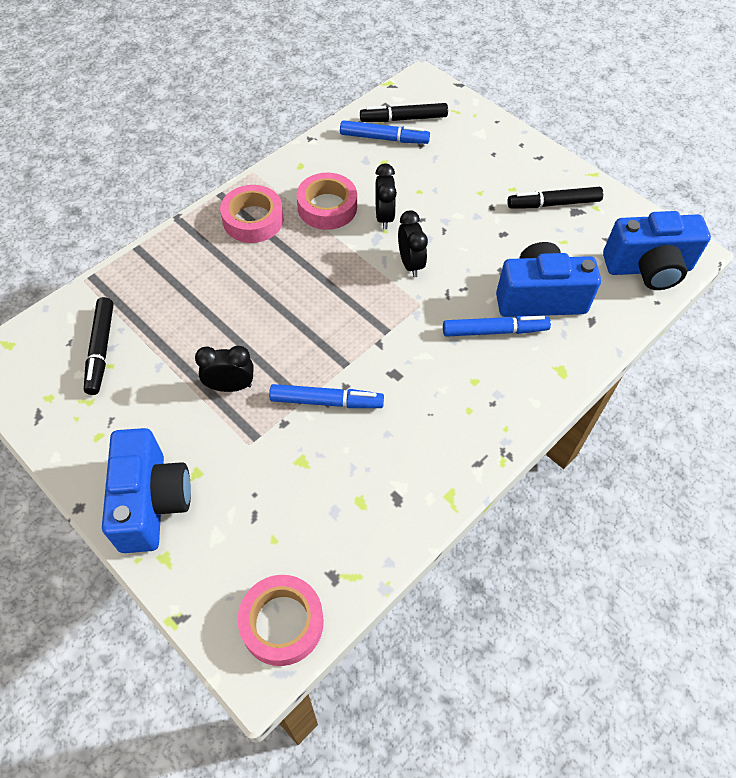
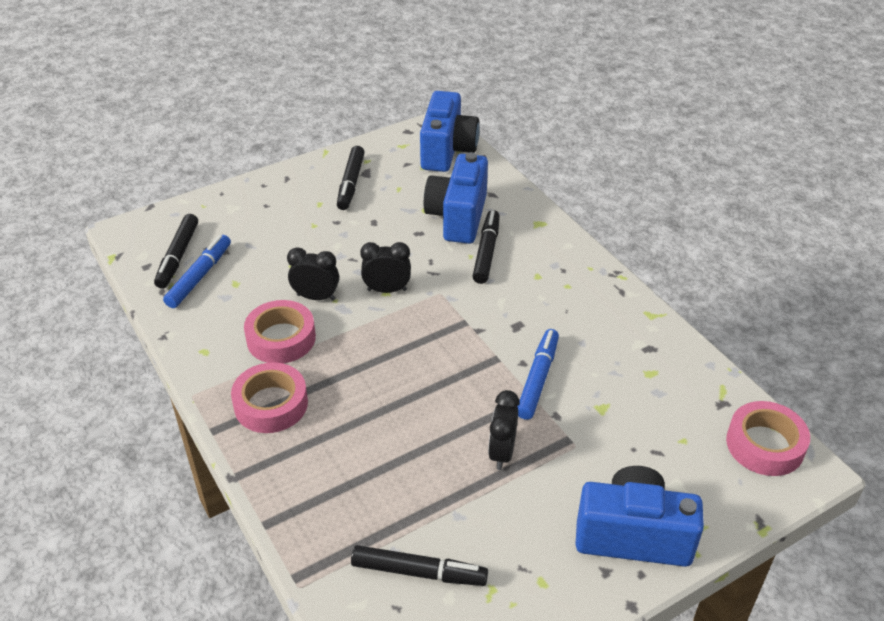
camera: 75 degrees left, 15 degrees down
(494, 331) = (486, 252): blue marker -> black marker

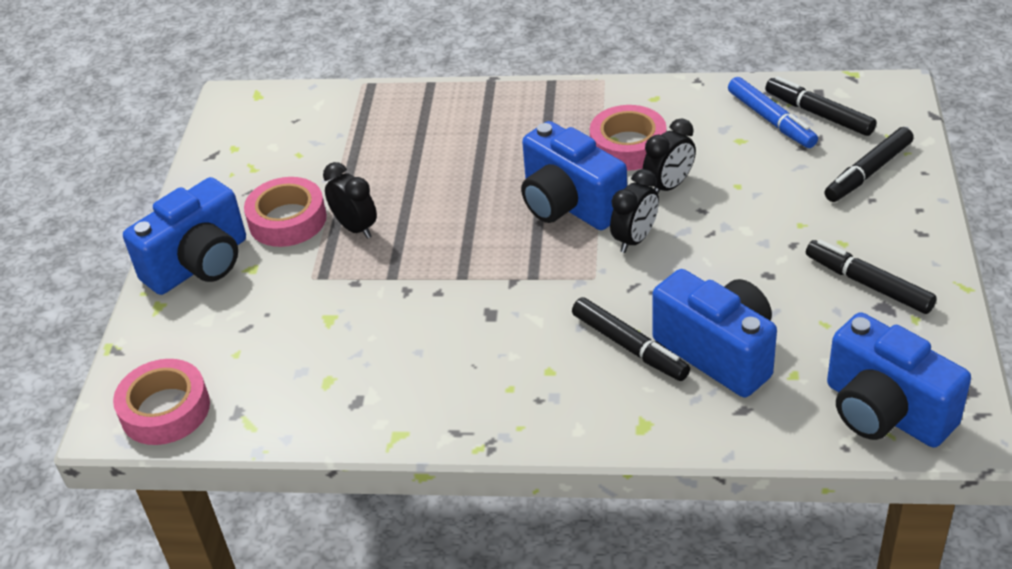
camera: 130 degrees right, 0 degrees up
(271, 404) = (549, 117): pink tape -> pink tape (287, 220)
(376, 339) = (569, 205): none -> blue camera
(418, 572) = (308, 139): black marker -> black marker (868, 172)
(537, 379) = (407, 291): blue marker -> none

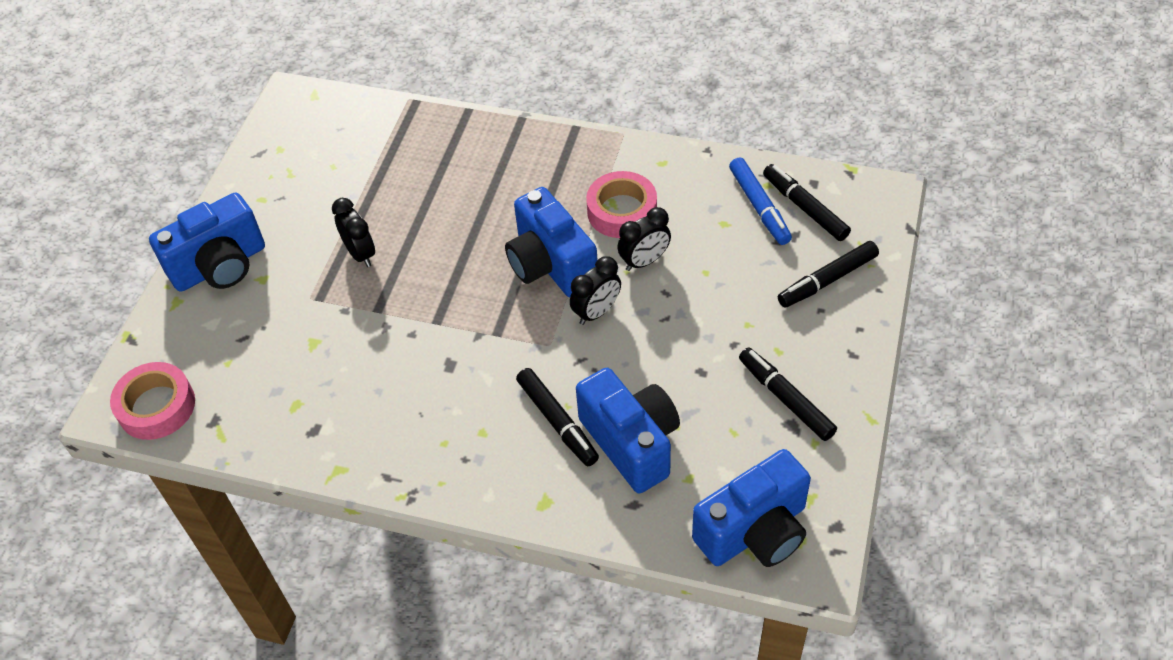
camera: 10 degrees right, 10 degrees up
(287, 220) = (305, 234): pink tape -> none
(885, 411) = (754, 531): blue camera -> blue camera turned 90 degrees counterclockwise

